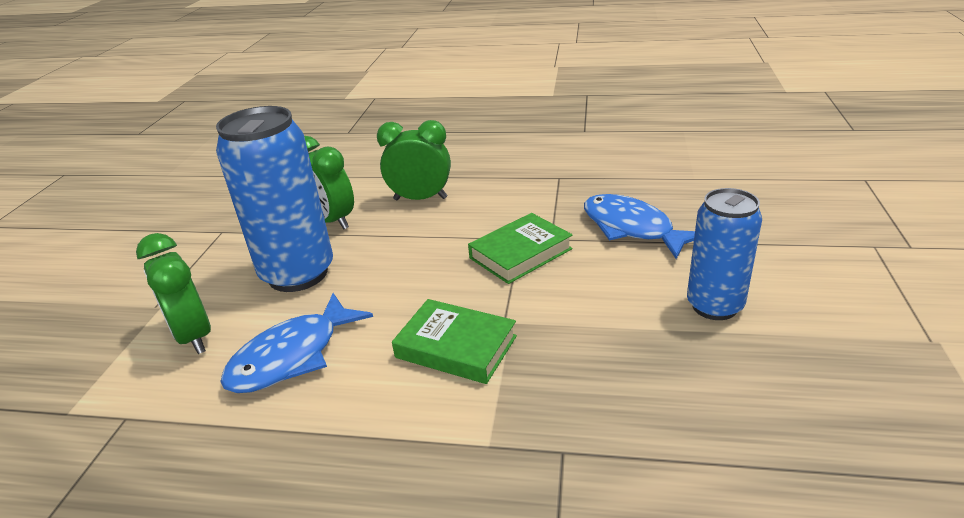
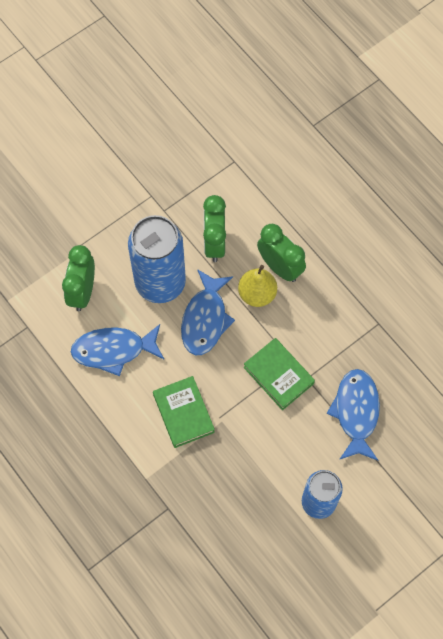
camera: 40 degrees right, 35 degrees up
(385, 266) = (205, 319): none -> blue fish
(420, 223) = (257, 294): none -> yellow pear
(520, 253) = (278, 375): green book -> green book turned 45 degrees clockwise

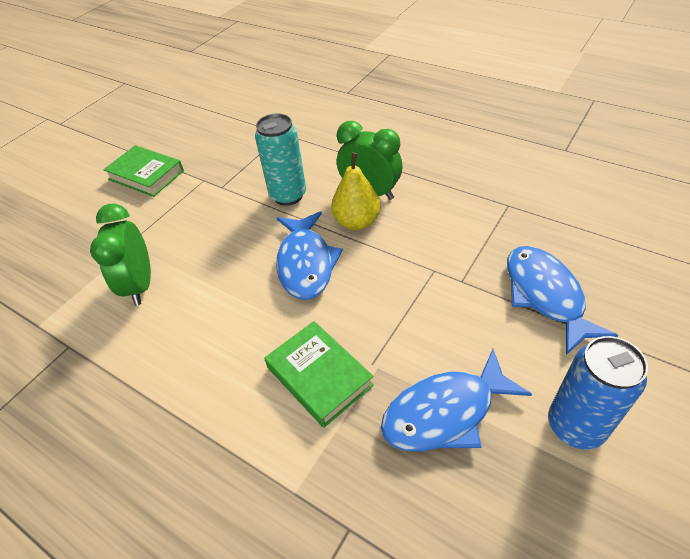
camera: 15 degrees left, 20 degrees down
(113, 350) = (196, 333): blue fish -> blue fish (445, 412)
(160, 283) = (237, 247): blue can -> none
(214, 243) = (288, 195): green clock -> turquoise can
(278, 375) = (425, 290): green book -> green book (146, 175)

